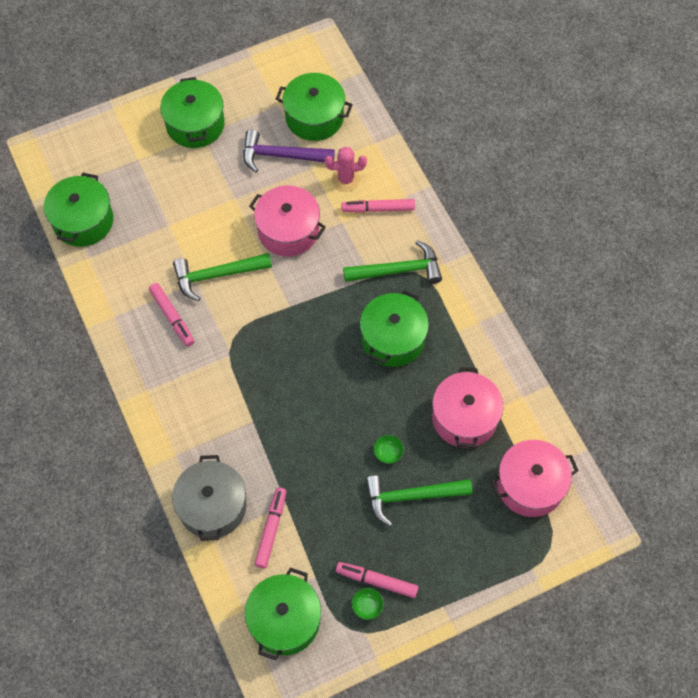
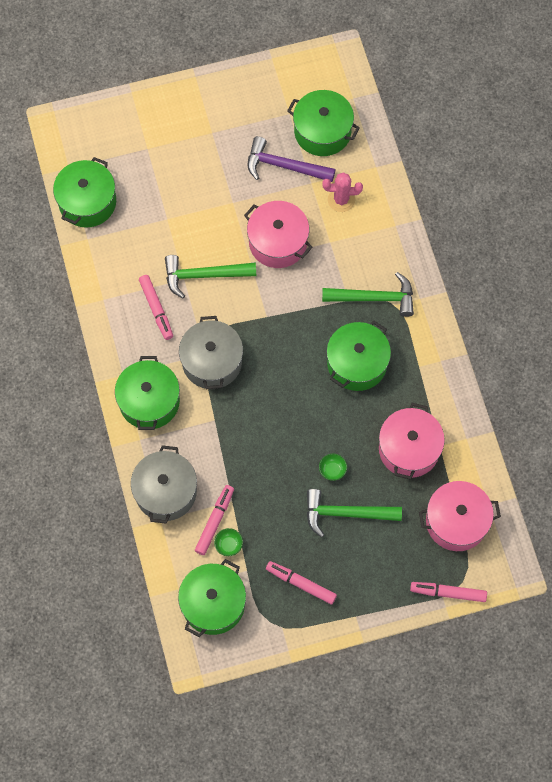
camera: 10 degrees right, 5 degrees up
(195, 124) = (207, 121): green pot -> green pot (149, 401)
(240, 361) = (212, 361): none -> grey pot
(367, 606) = (288, 604): green bowl -> green bowl (228, 545)
(378, 209) = (366, 234): pink marker -> pink marker (448, 593)

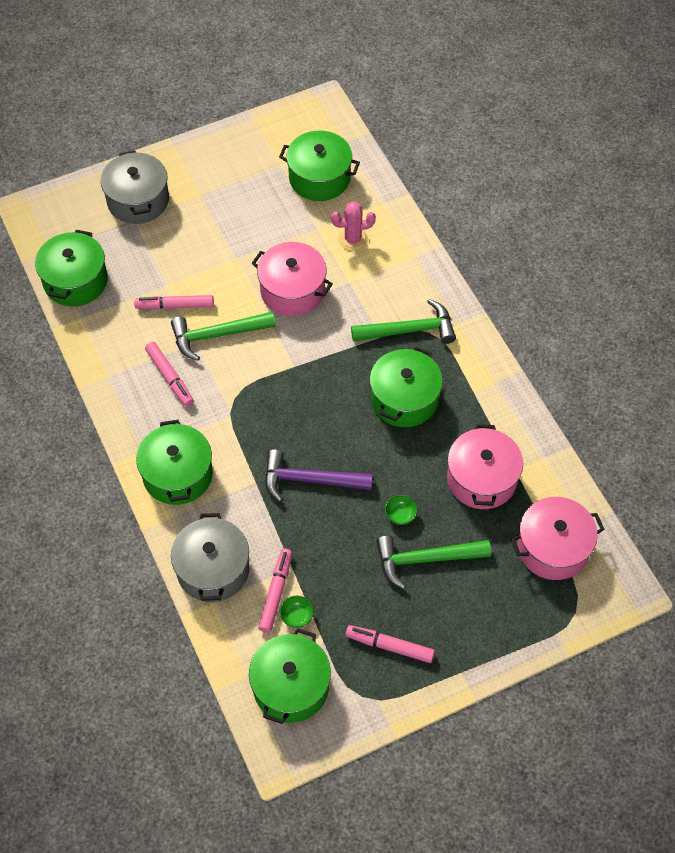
camera: 10 degrees left, 10 degrees down
(212, 361) = (241, 422): grey pot -> grey pot (138, 200)
(284, 166) = (284, 216): purple hammer -> purple hammer (309, 480)
(448, 593) = (562, 628): pink marker -> pink marker (175, 306)

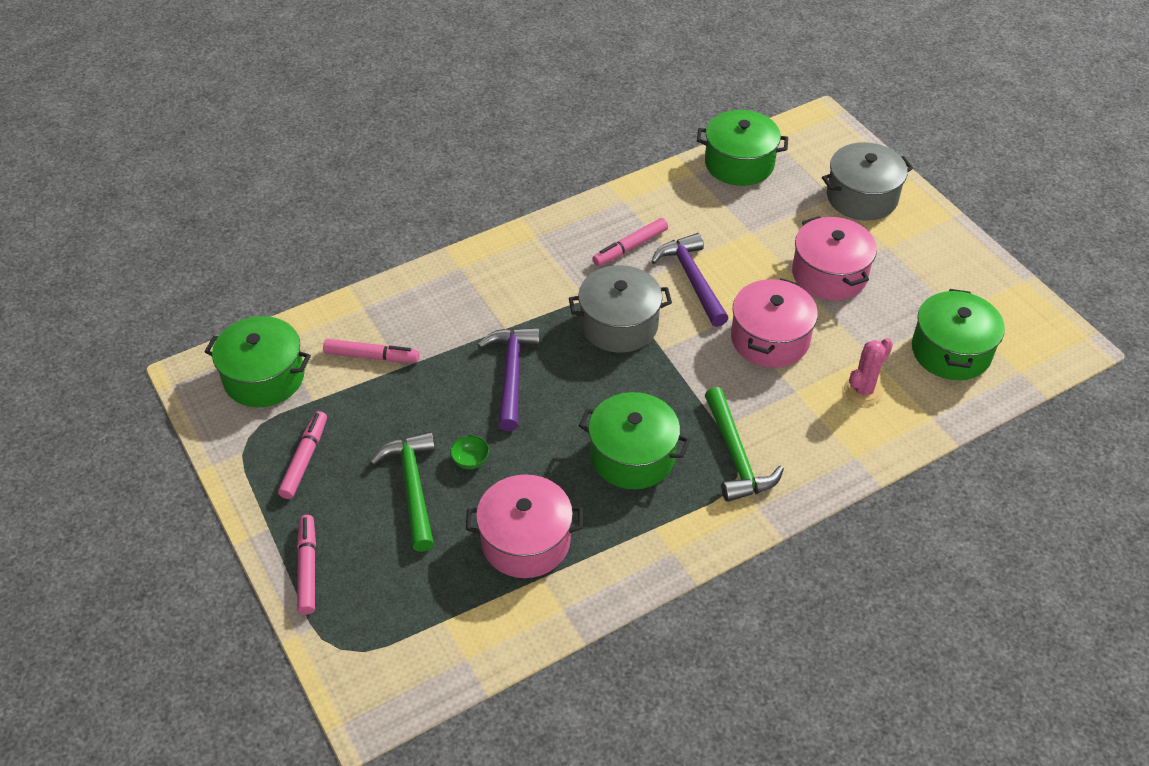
camera: 85 degrees right, 10 degrees down
(175, 306) = (724, 241): pink marker -> pink marker (307, 568)
(178, 474) = (510, 266): green pot -> none
(213, 569) = (400, 304): grey pot -> grey pot (619, 324)
(217, 335) = (692, 279): green hammer -> purple hammer
(297, 616) = (343, 376): green bowl -> none
(353, 239) = (863, 391): pink cactus -> pink cactus turned 60 degrees clockwise
(553, 548) = (430, 622): pink pot -> pink pot (829, 274)

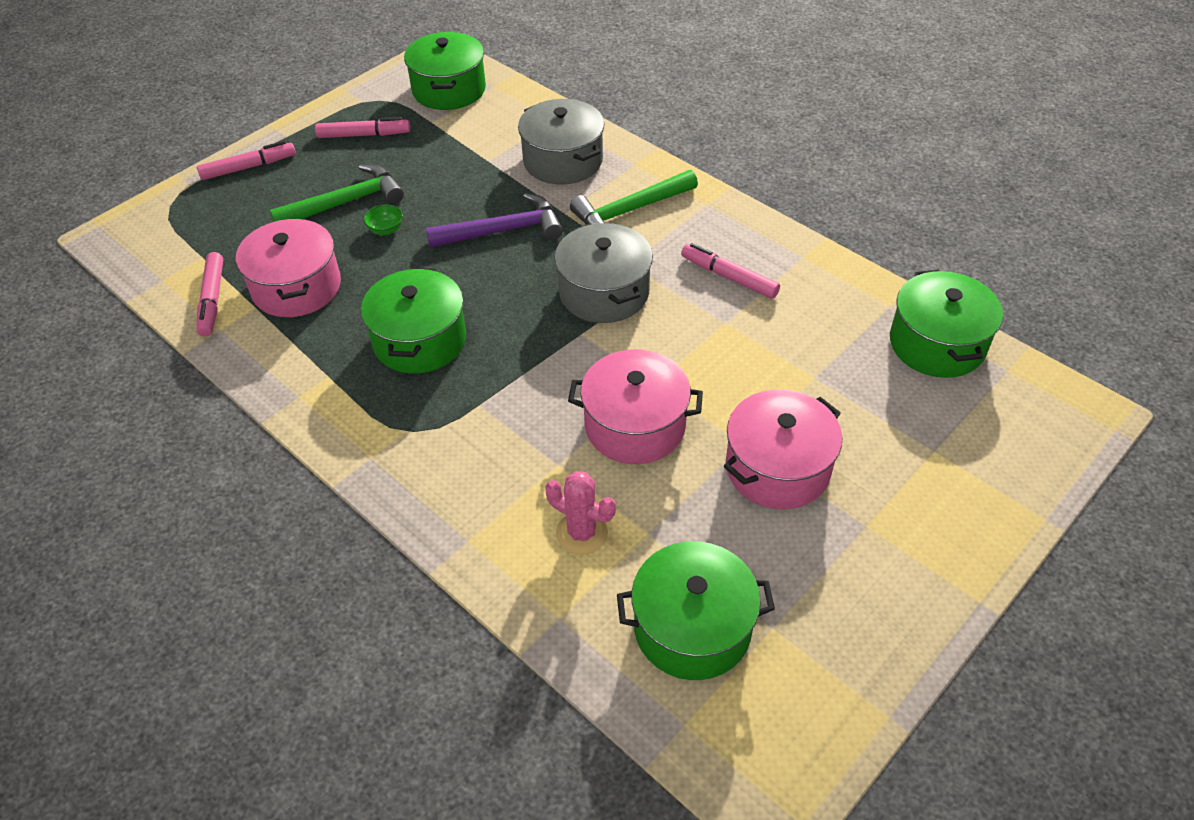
camera: 75 degrees right, 0 degrees up
(372, 356) = (494, 140): pink marker -> pink marker (212, 300)
(692, 279) = (703, 338): purple hammer -> none
(736, 456) = (440, 425): green hammer -> green hammer (629, 211)
(862, 197) = (953, 482): grey pot -> grey pot (563, 161)

